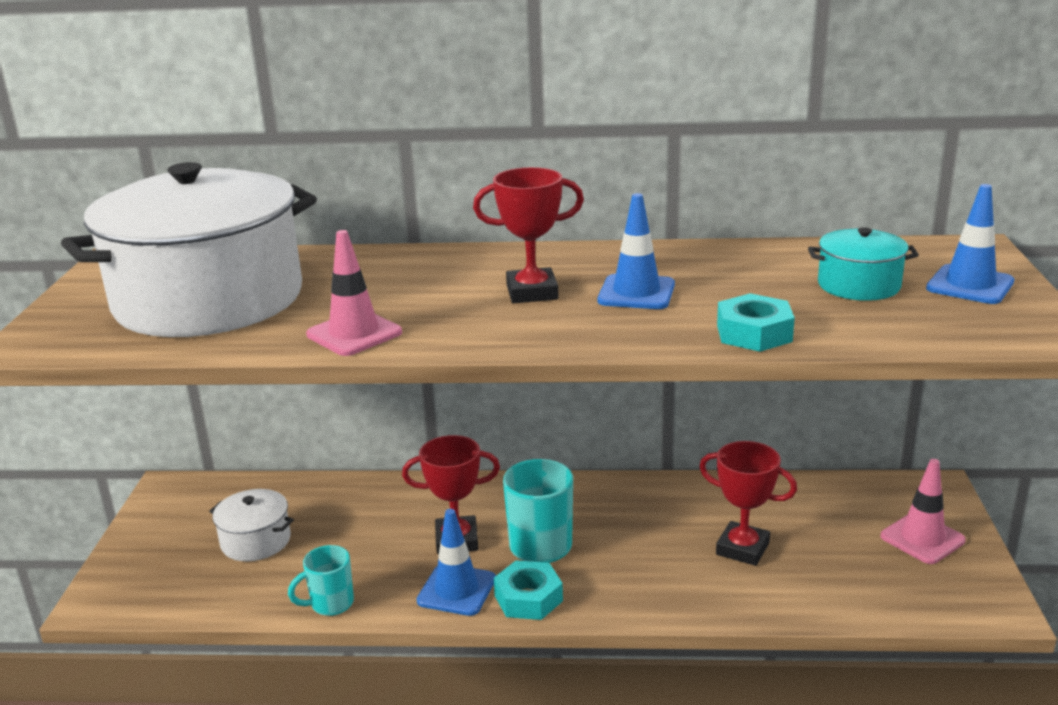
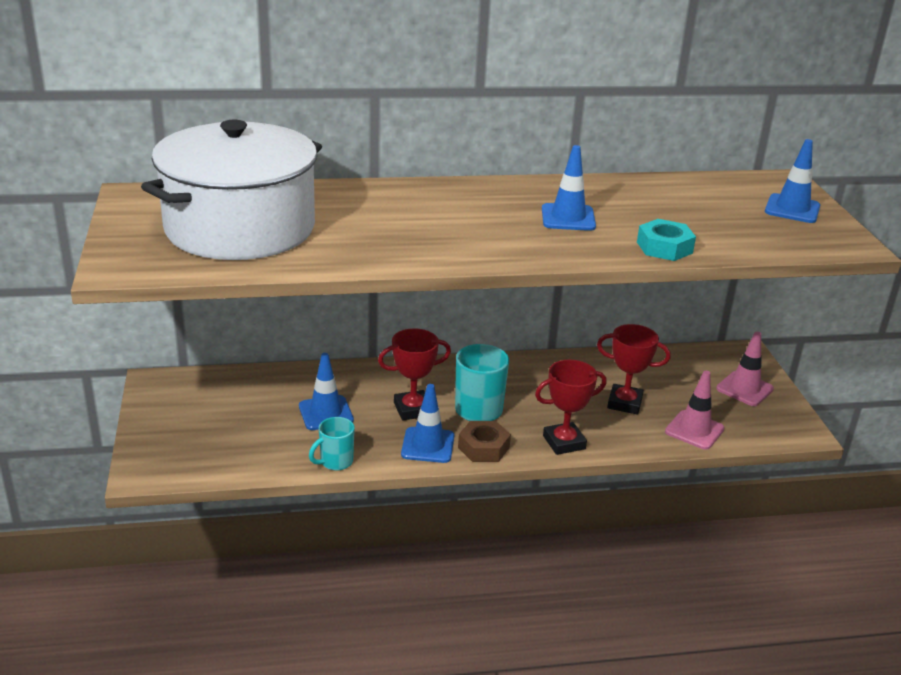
camera: 15 degrees left, 5 degrees up
(256, 541) = (252, 419): white pot -> none
(347, 538) = (326, 413): none -> blue traffic cone
(354, 334) = (376, 254): pink traffic cone -> pink traffic cone (694, 430)
(528, 598) = (483, 447): turquoise nut -> brown nut
(532, 292) = (491, 218): red trophy -> red trophy (564, 442)
(858, 285) = (719, 210): turquoise pot -> none

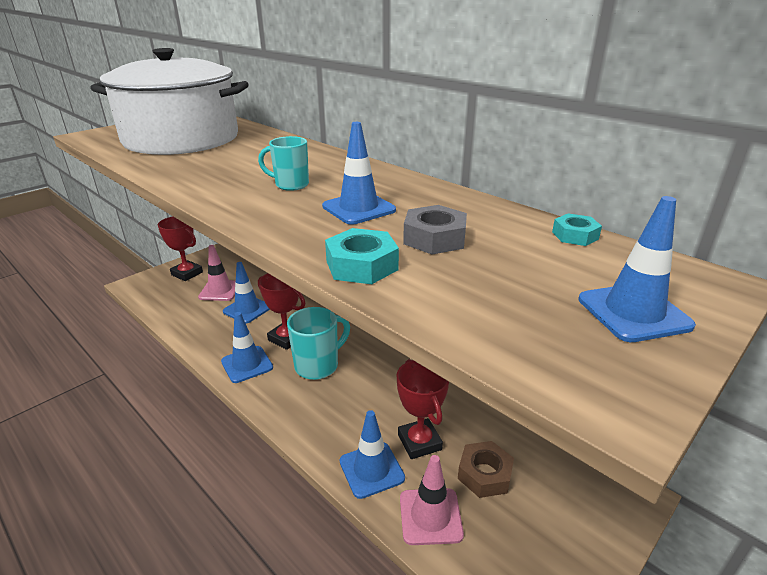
camera: 55 degrees right, 0 degrees up
(335, 462) = (193, 337): turquoise mug -> turquoise mug (290, 185)
(483, 447) = (268, 391): brown nut -> brown nut (484, 474)
(564, 442) = (317, 431): red trophy -> red trophy (187, 273)
(630, 435) = (371, 470): none -> blue traffic cone
(651, 215) = (434, 238): none -> grey nut
(696, 181) = (575, 235): none -> turquoise nut
(744, 389) = (560, 526): pink traffic cone -> pink traffic cone (220, 291)

